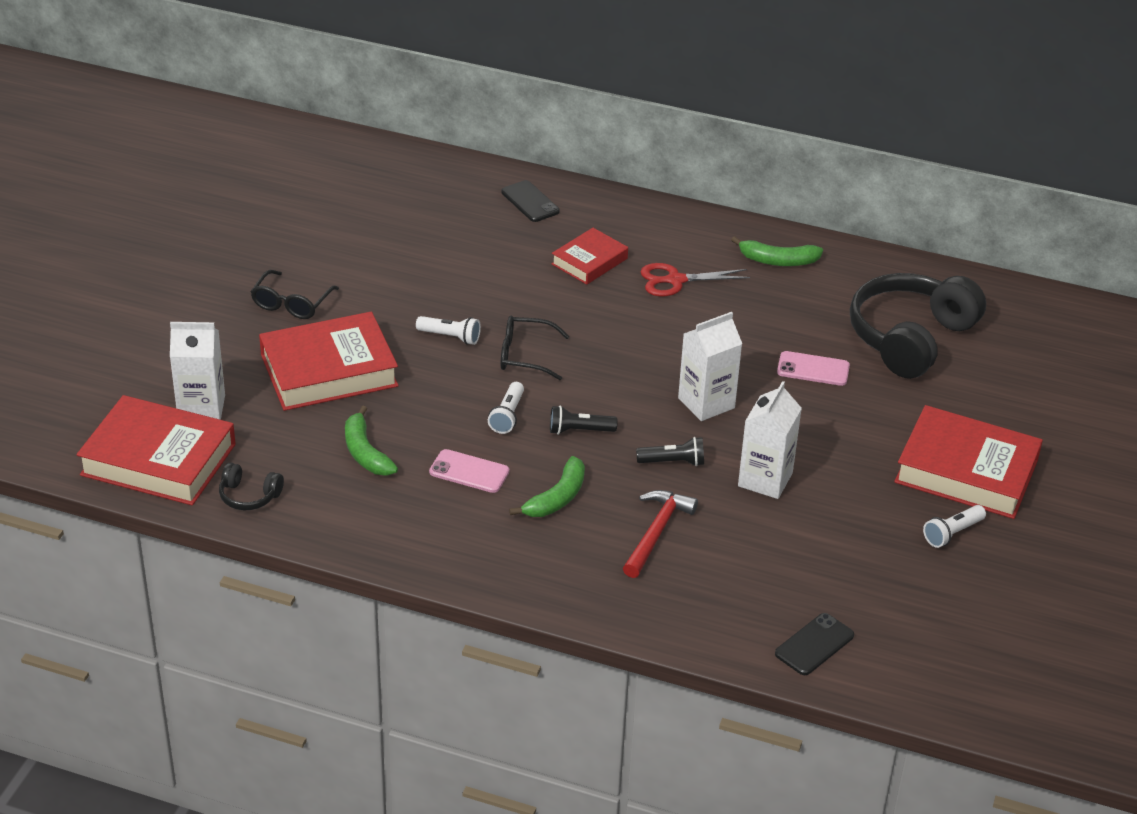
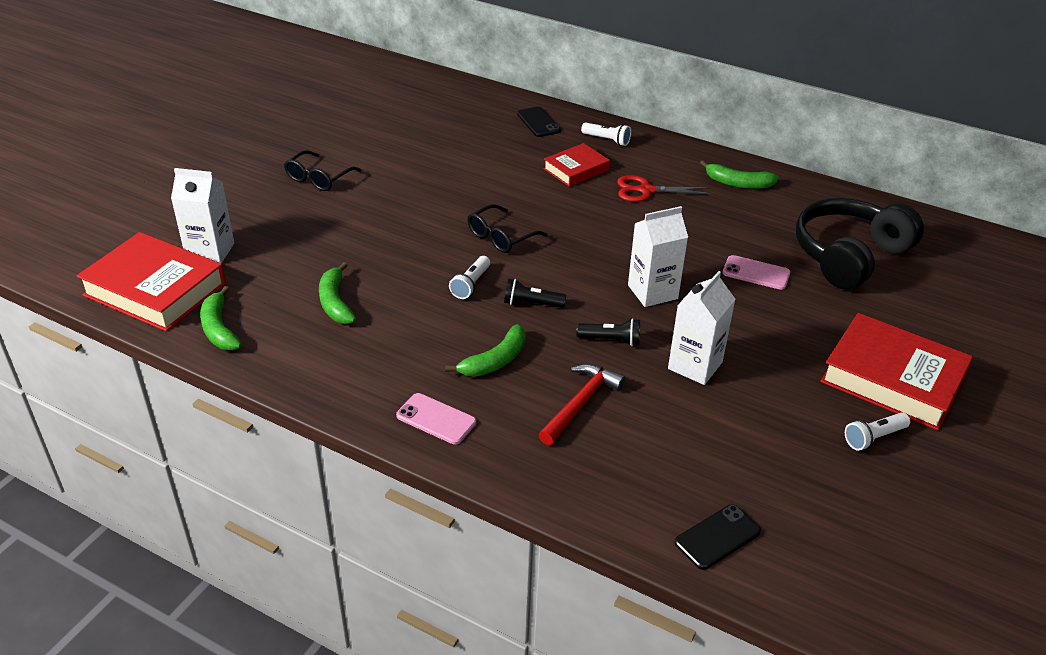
camera: 10 degrees right, 0 degrees up
(249, 496) = (219, 328): black headphones -> green banana
(329, 370) = (329, 232): red book -> none
(450, 337) = (441, 216): white flashlight -> white flashlight (607, 140)
(469, 472) = (422, 329): pink phone -> pink phone (436, 419)
(525, 355) = (501, 237): black glasses -> black glasses turned 60 degrees counterclockwise

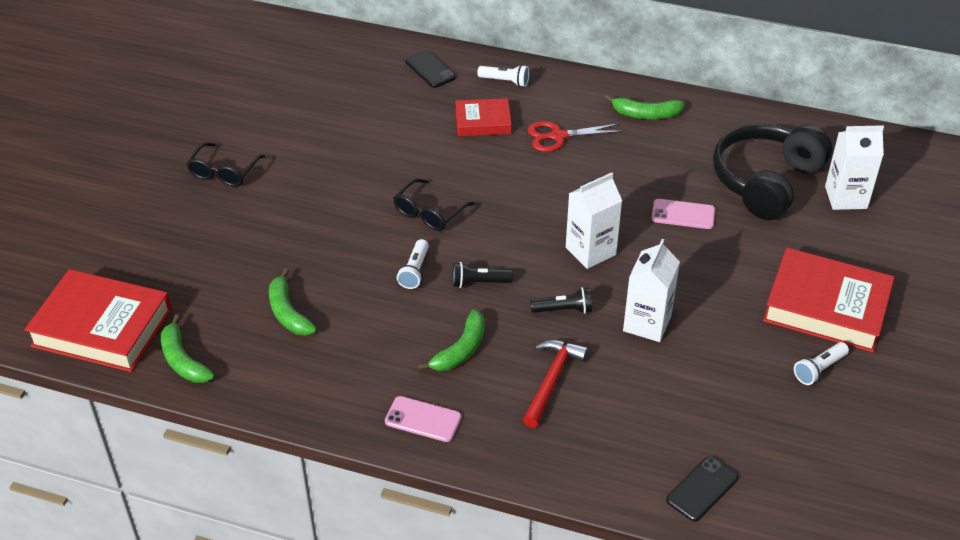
camera: 10 degrees left, 5 degrees up
(210, 251) = (142, 275): white carton -> white carton (846, 197)
(576, 169) = (483, 122): red book -> red book turned 45 degrees clockwise

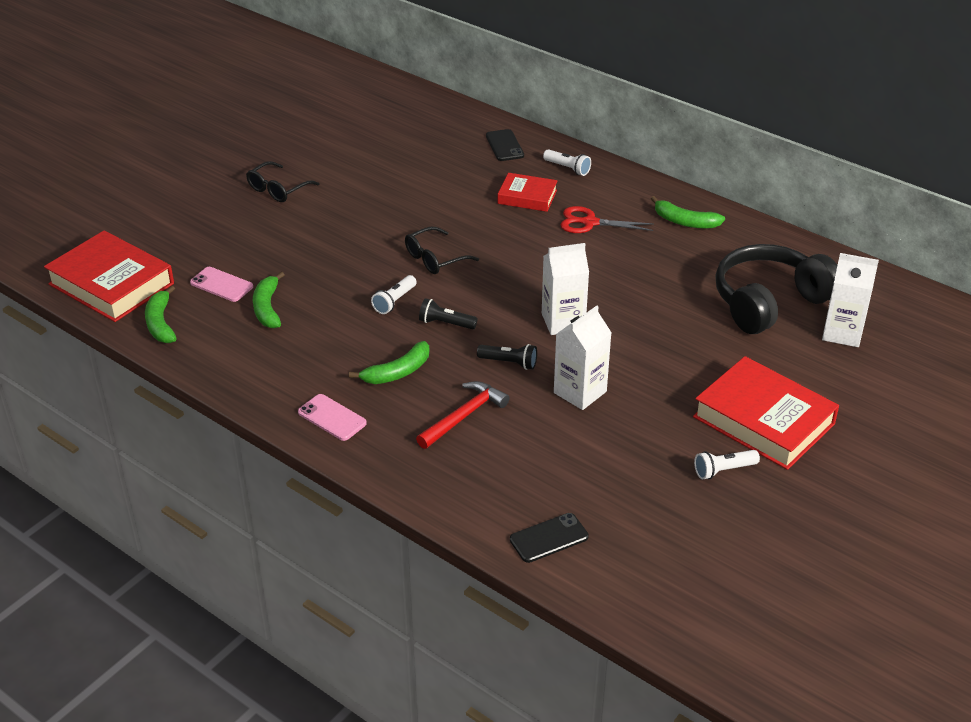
camera: 20 degrees right, 5 degrees down
(683, 214) = (669, 311): pink phone -> pink phone (221, 285)

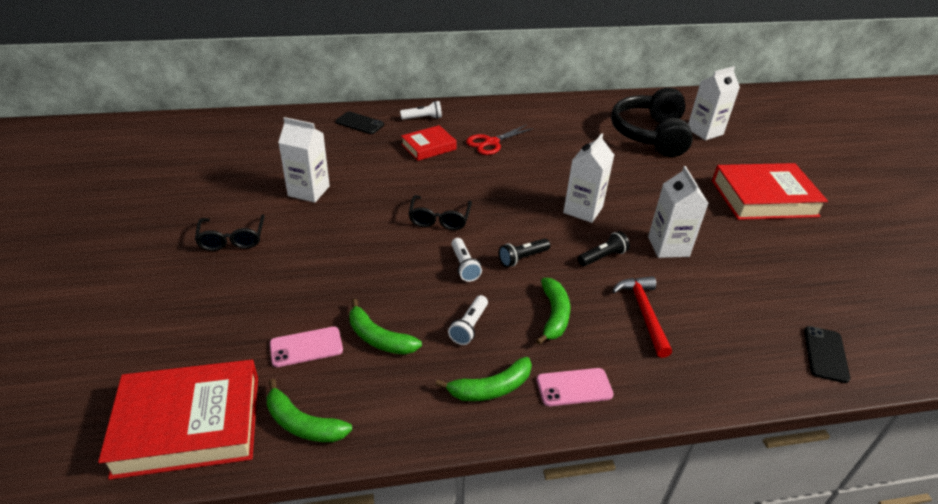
camera: 50 degrees left, 0 degrees up
(377, 182) = (309, 191): none -> white carton
(685, 222) = (538, 115): green banana -> green banana (491, 388)
(723, 470) = (803, 239): white flashlight -> white flashlight (469, 326)

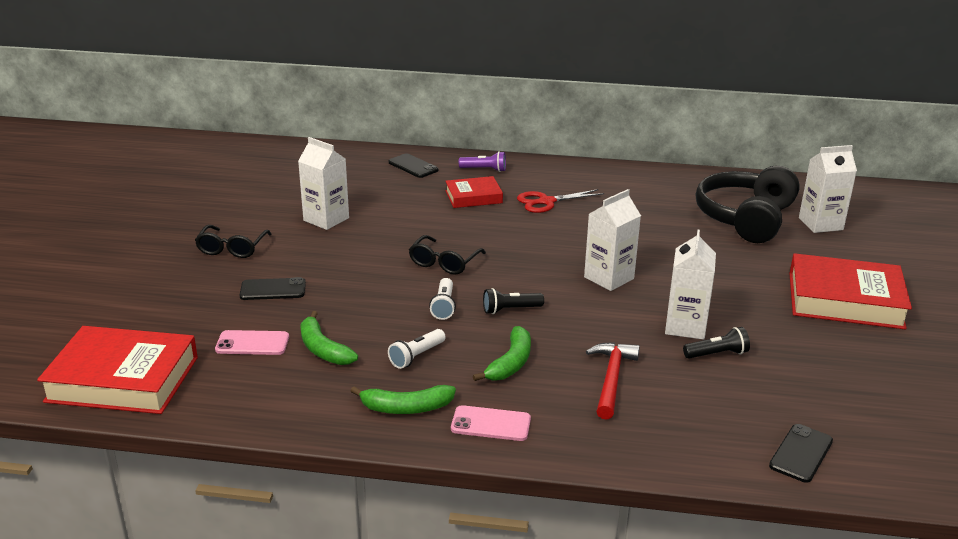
camera: 20 degrees right, 10 degrees down
(296, 279) = (273, 290): none -> black phone
(303, 423) = (217, 398): green banana -> none
(423, 118) = (484, 169): white flashlight -> purple flashlight
(602, 257) = (601, 323): black flashlight -> black flashlight (717, 354)

